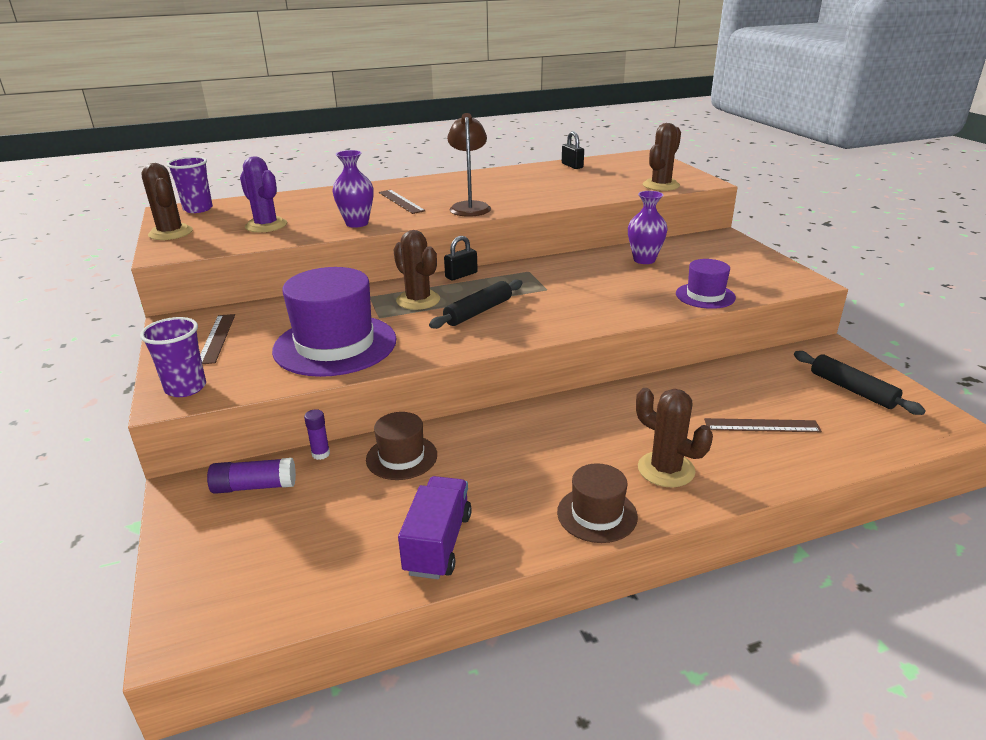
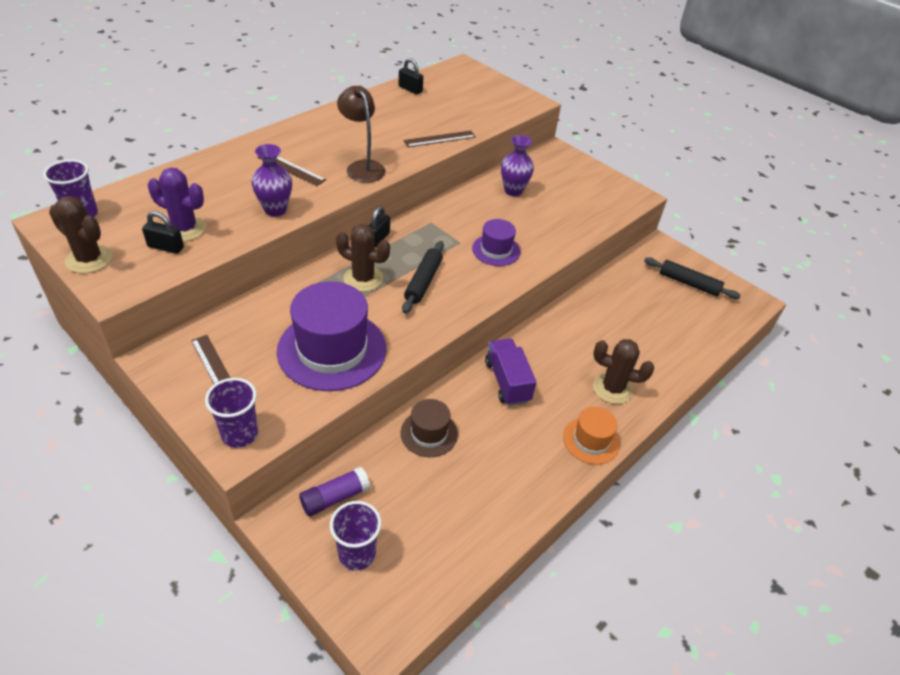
camera: 30 degrees left, 15 degrees up
(229, 543) = (357, 554): none -> purple cup
(237, 234) = (166, 247): none -> black padlock
(321, 454) = (364, 450): purple glue stick -> none
(438, 543) = (506, 500): purple truck -> purple truck (507, 381)
(597, 514) = (591, 440): brown hat -> orange hat
(661, 185) = (503, 111): brown cactus -> none
(705, 296) = (579, 226): purple hat -> purple hat (496, 250)
(761, 425) = (650, 331): brown ruler -> brown ruler (439, 139)

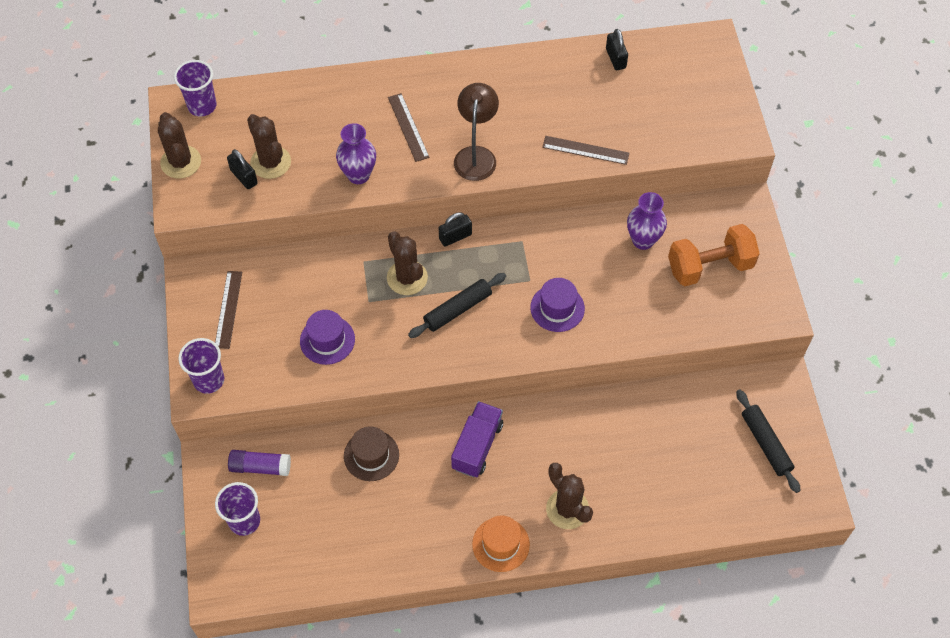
camera: 40 degrees right, 15 degrees up
(185, 229) = (270, 162): purple cactus -> brown cactus
(332, 349) = (327, 340): purple hat -> purple hat, size x0.53
(569, 188) = (710, 266): none -> orange dumbbell

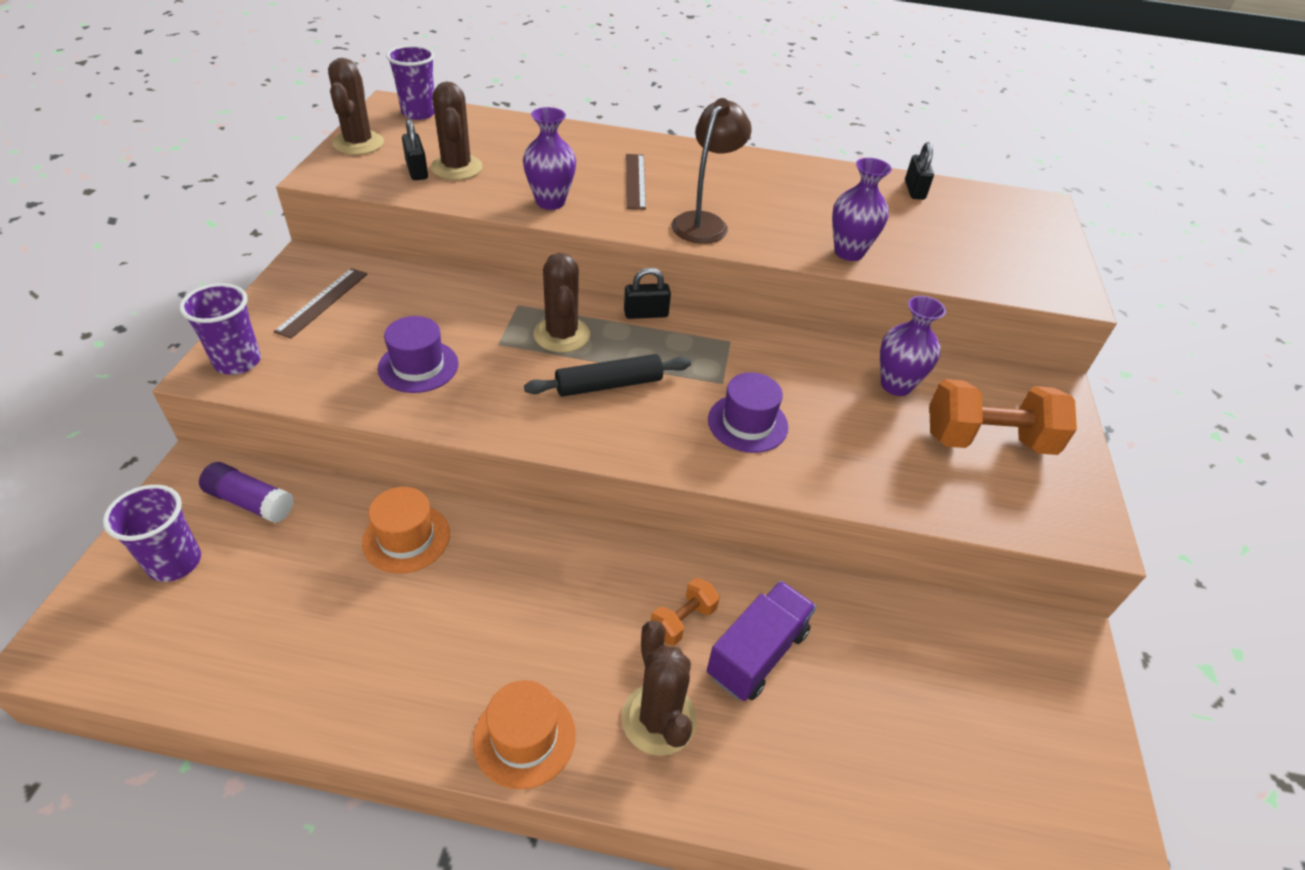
camera: 15 degrees right, 15 degrees down
(371, 455) = (406, 538): brown hat -> orange hat
(477, 446) = (562, 576): purple truck -> purple truck (757, 653)
(559, 448) = (683, 621): none -> orange dumbbell
(585, 150) = (849, 252): brown ruler -> purple vase
(766, 444) = (1028, 730): black rolling pin -> none

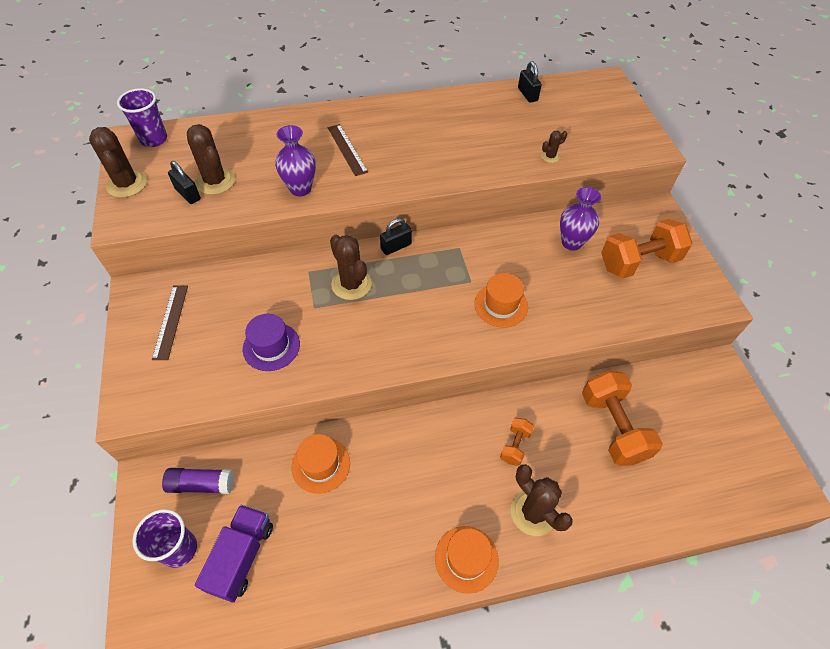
camera: 20 degrees left, 10 degrees up
(237, 362) = (142, 394): purple cup -> none
(609, 384) = (403, 311): black rolling pin -> none
(704, 222) = (412, 169): brown lamp -> none
(747, 423) = (501, 305): purple hat -> orange hat
(757, 653) = (565, 447): purple truck -> purple truck (242, 557)
(847, 656) = (613, 427): none -> orange dumbbell
(849, 252) = (513, 161): purple vase -> none
(905, 262) = (550, 157): none -> brown cactus

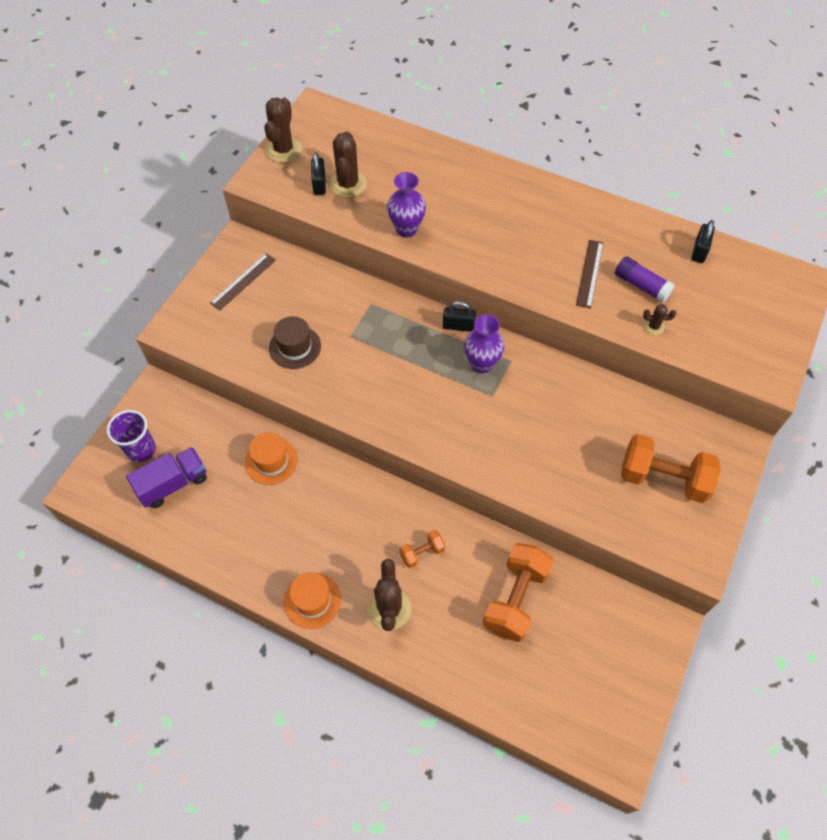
camera: 40 degrees right, 5 degrees up
(154, 139) = (332, 118): purple cup -> none
(202, 484) = (186, 417): purple glue stick -> purple glue stick (641, 285)
(271, 346) = (295, 347): purple hat -> brown hat
(347, 149) = (475, 214): brown ruler -> brown ruler (589, 273)
(351, 284) = (394, 336): brown cactus -> none
(501, 305) = (498, 432): orange hat -> none
(571, 242) = (617, 420): purple vase -> purple vase (481, 364)

